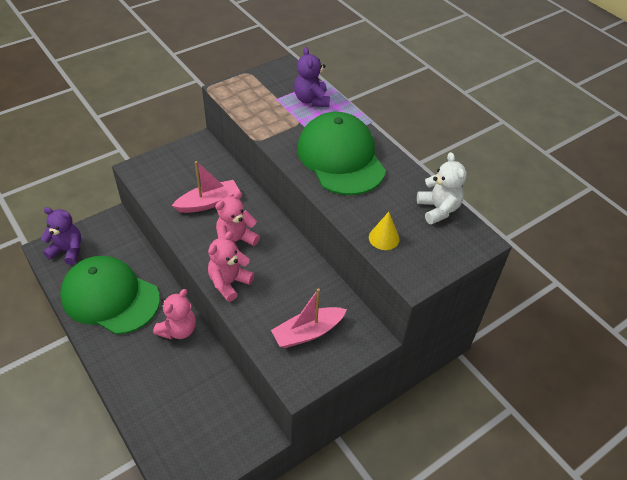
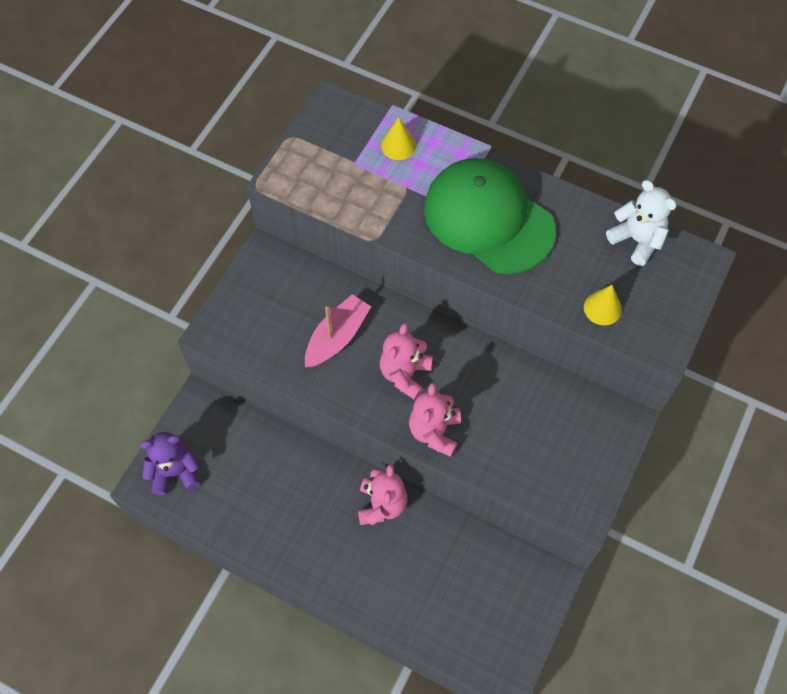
camera: 25 degrees left, 15 degrees up
(110, 297) = (274, 506): green cap -> none
(308, 332) = (558, 449): pink boat -> none
(311, 100) = (398, 145): purple teddy bear -> yellow cone

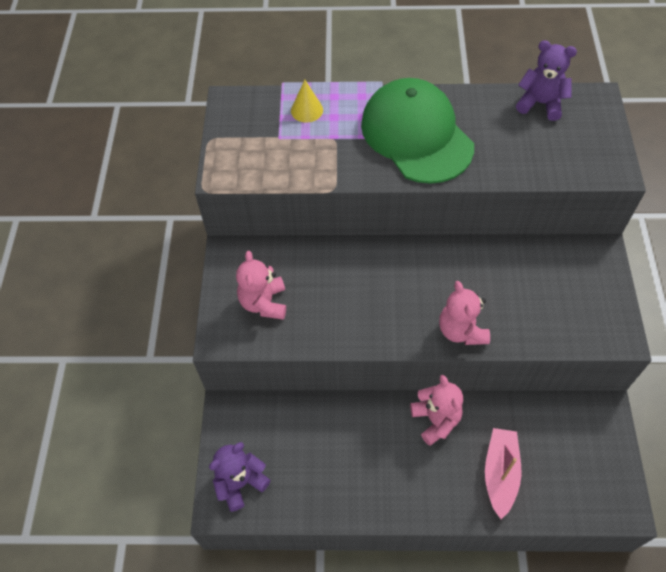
camera: 25 degrees left, 5 degrees down
(337, 337) = (332, 292): pink boat -> pink boat (500, 473)
(405, 374) = (407, 296): pink teddy bear -> pink teddy bear (264, 303)
(488, 219) = (416, 135): green cap -> green cap turned 45 degrees clockwise
(602, 308) = (550, 163): yellow cone -> none
(637, 240) = (540, 103): white teddy bear -> purple teddy bear

